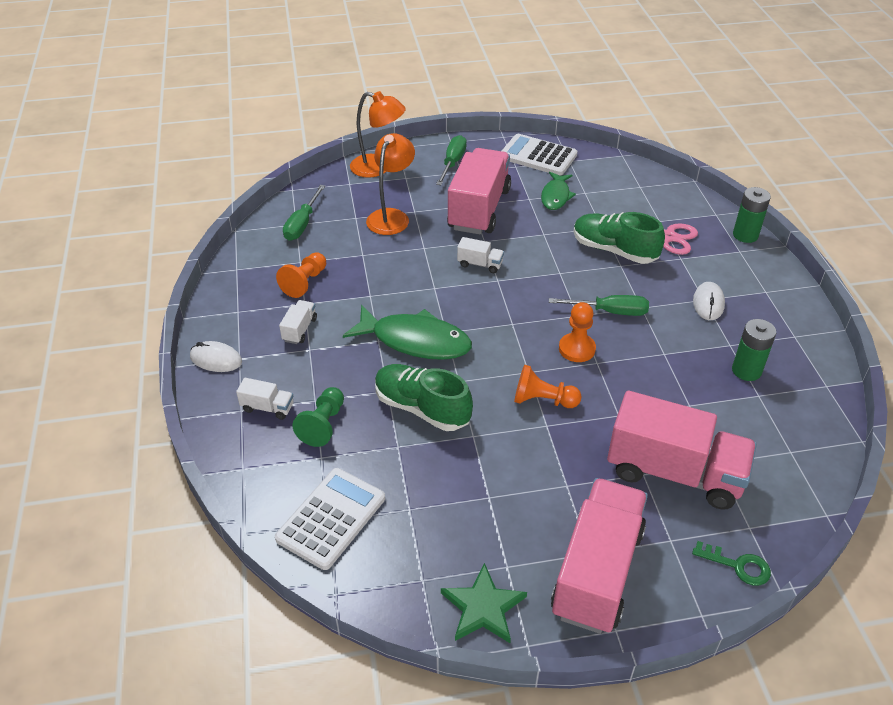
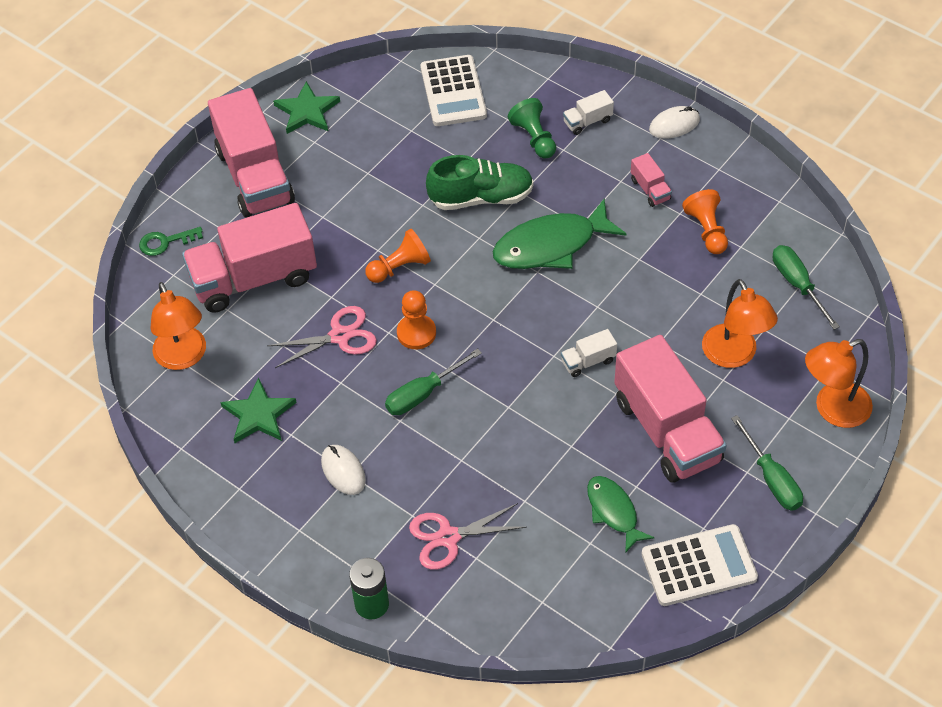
camera: 140 degrees right, 10 degrees up
(300, 329) = (650, 189): white truck -> pink truck
(614, 250) = (484, 475): green shoe -> none
(637, 383) = (340, 336): none -> pink scissors
(746, 370) = (258, 414): green battery -> green star
(784, 448) = (183, 357): none -> orange lamp

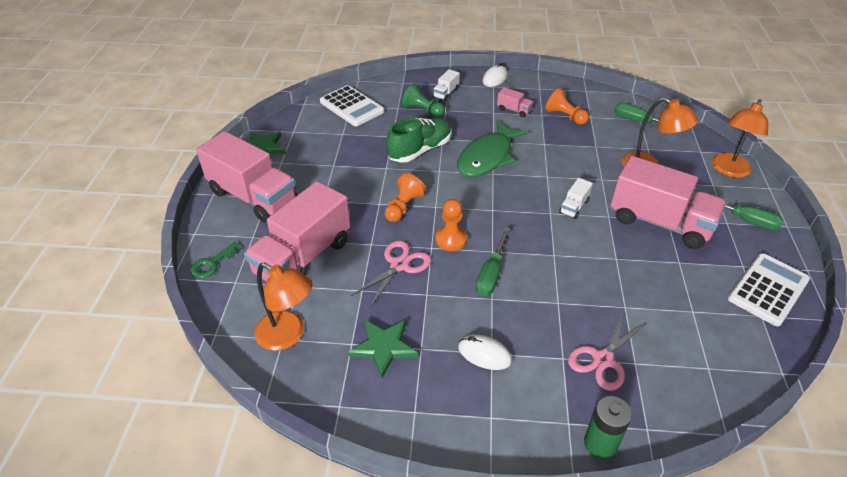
camera: 35 degrees left, 10 degrees down
(613, 511) = (684, 284): green fish -> none

